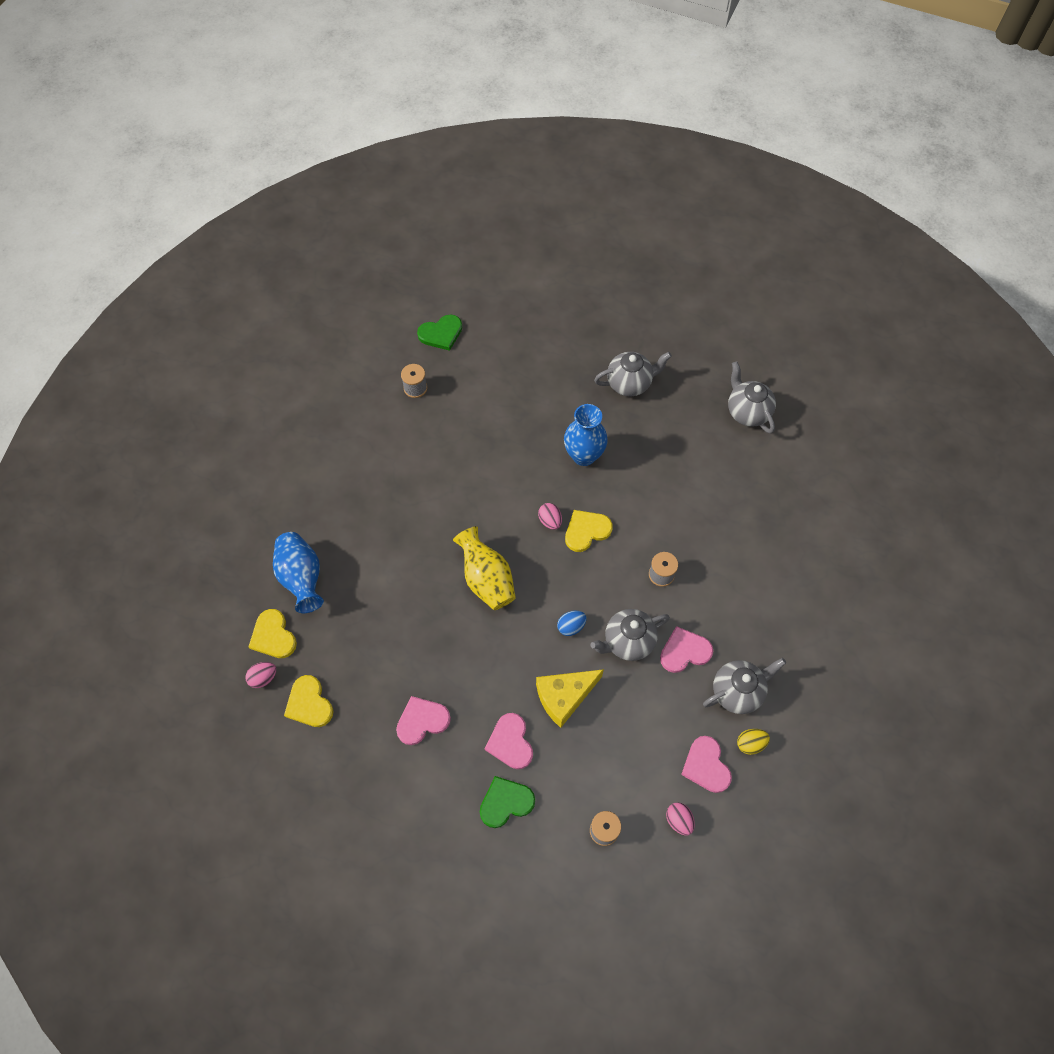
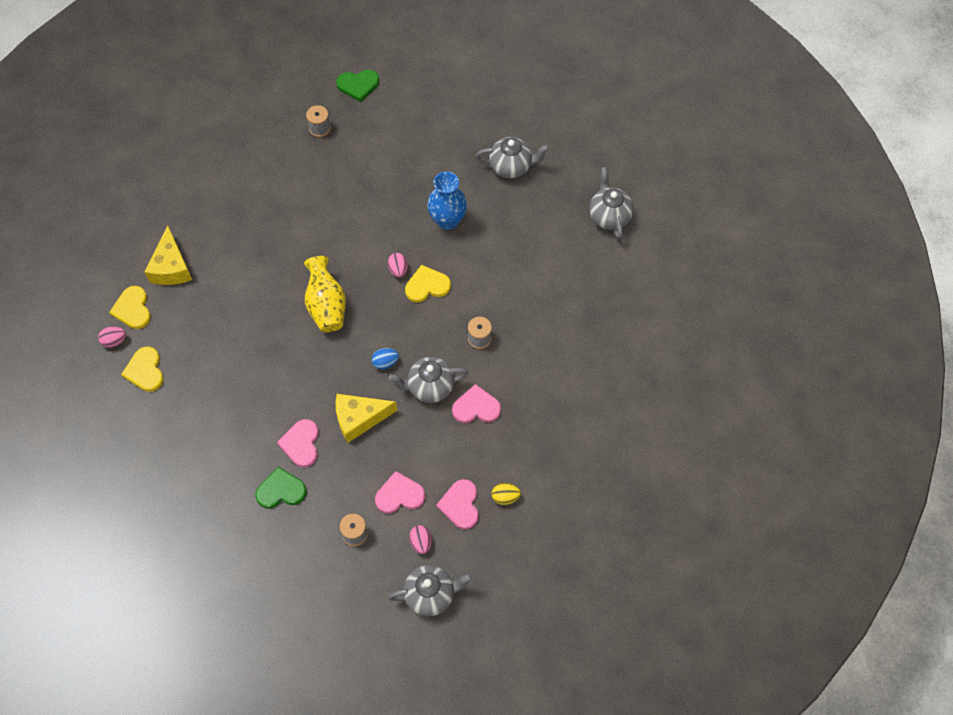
camera: 15 degrees right, 0 degrees up
(302, 578) = (171, 267): blue vase -> yellow cheese
(422, 721) = (233, 408): pink heart -> pink heart (399, 495)
(737, 692) = (510, 452): grey teapot -> grey teapot (430, 595)

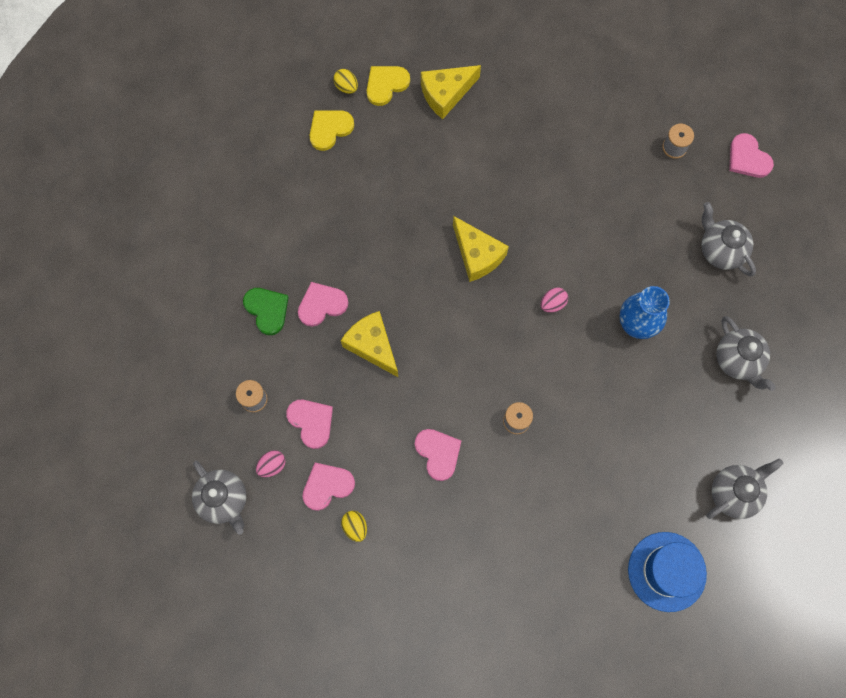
camera: 65 degrees right, 10 degrees up
(114, 341) = (346, 87): pink egg -> yellow egg
(326, 306) = (477, 255): yellow vase -> yellow cheese
(358, 85) = (748, 158): green heart -> pink heart
(385, 362) = (443, 341): blue egg -> none
(427, 286) = (549, 340): yellow heart -> none
(430, 387) = (438, 397): grey teapot -> grey teapot (720, 250)
(646, 287) = (667, 571): none -> blue hat

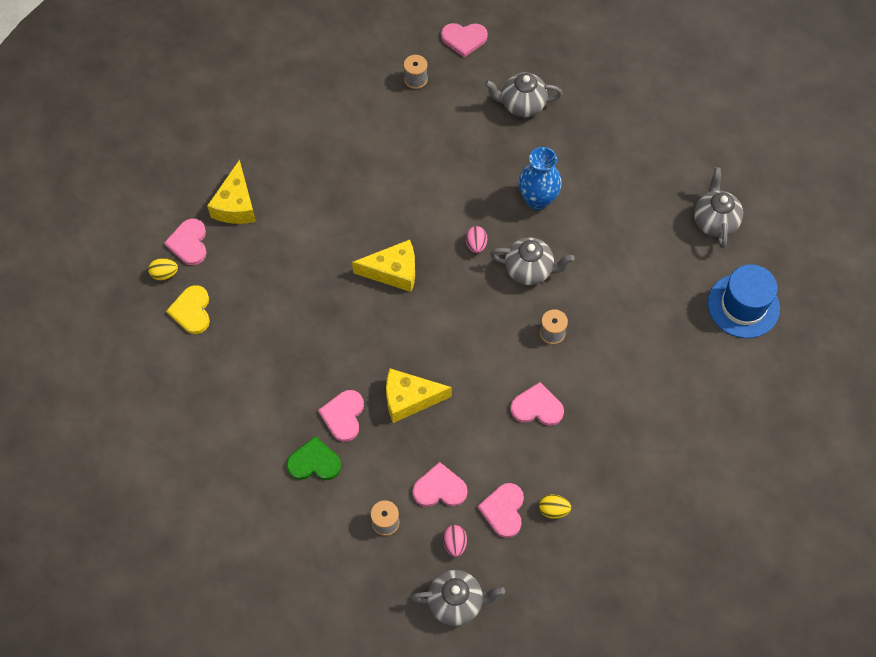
camera: 55 degrees left, 10 degrees down
(386, 85) = (189, 243): yellow heart -> pink heart
(737, 360) = (615, 151): grey teapot -> grey teapot (529, 270)

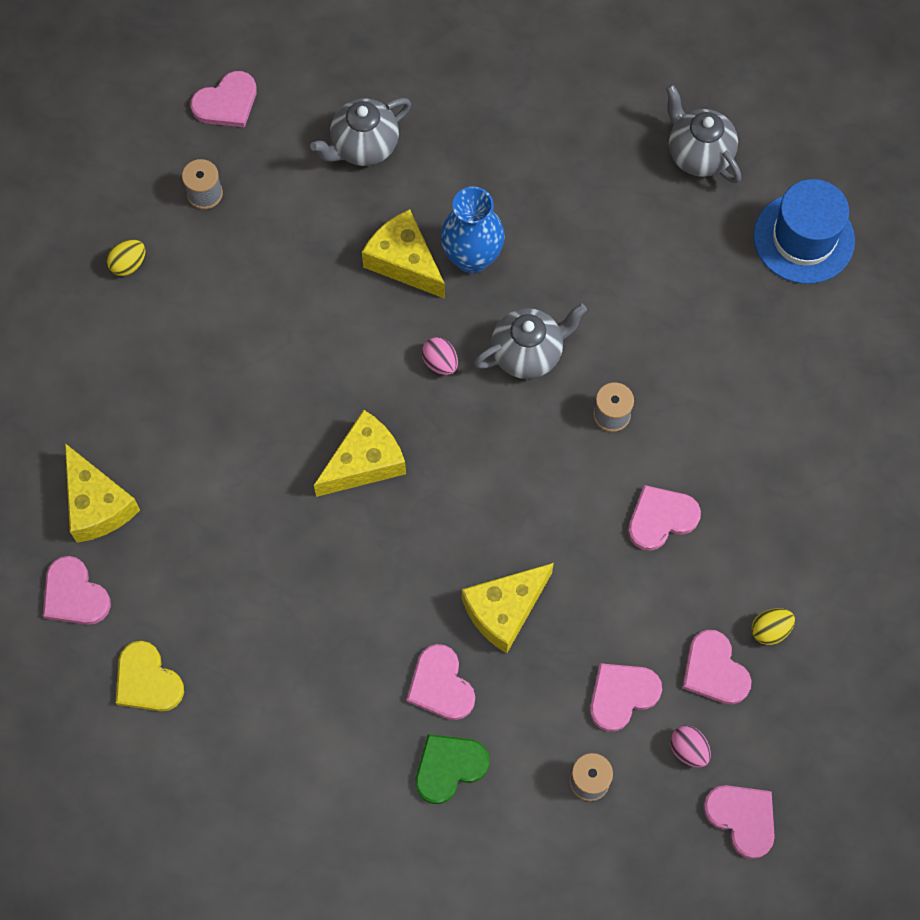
camera: 35 degrees left, 5 degrees up
(164, 274) = (74, 656): yellow egg -> yellow egg (128, 264)
(456, 602) = (742, 818): grey teapot -> pink heart
(497, 179) = (404, 262): none -> yellow cheese

